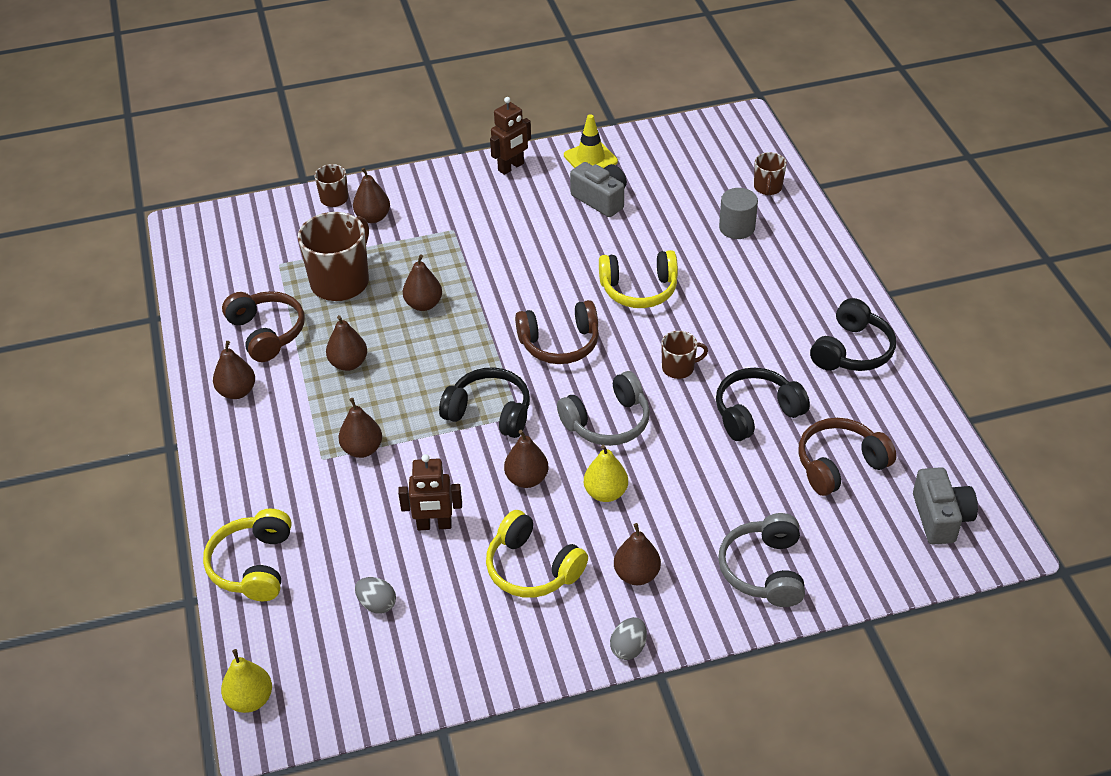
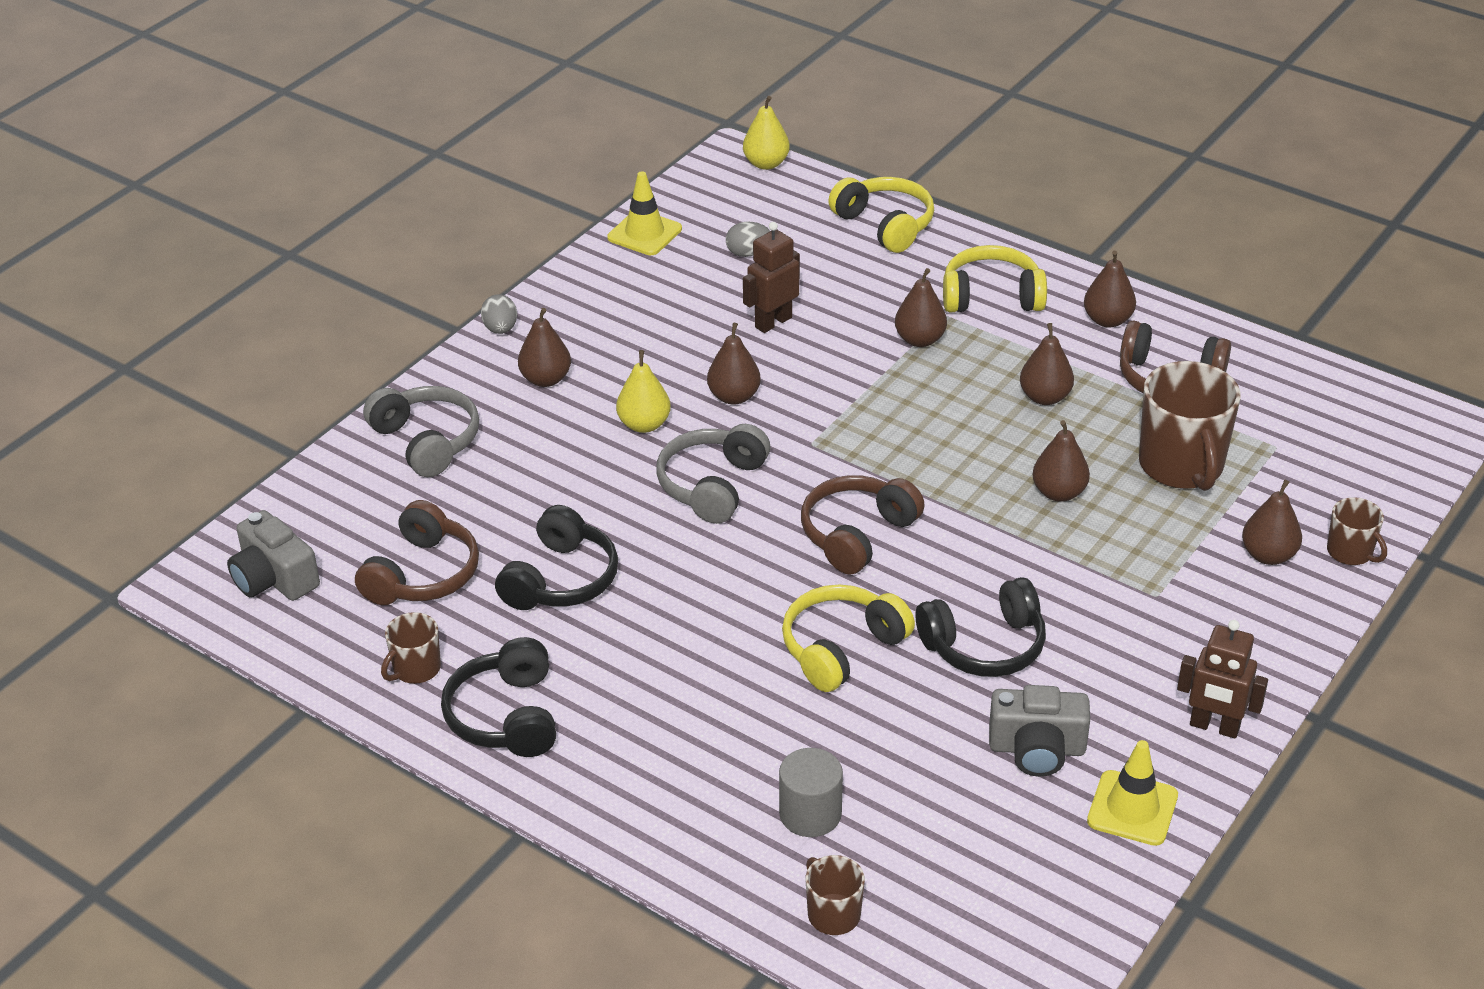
camera: 140 degrees right, 5 degrees down
(427, 681) = (644, 233): none -> yellow traffic cone
(489, 412) = (843, 431): black headphones -> black headphones (985, 646)
(511, 167) = (1214, 727): brown robot -> brown robot turned 75 degrees counterclockwise
(532, 568) = (646, 337): yellow headphones -> yellow headphones (991, 296)
(679, 368) = (695, 581): brown mug -> brown mug (416, 669)

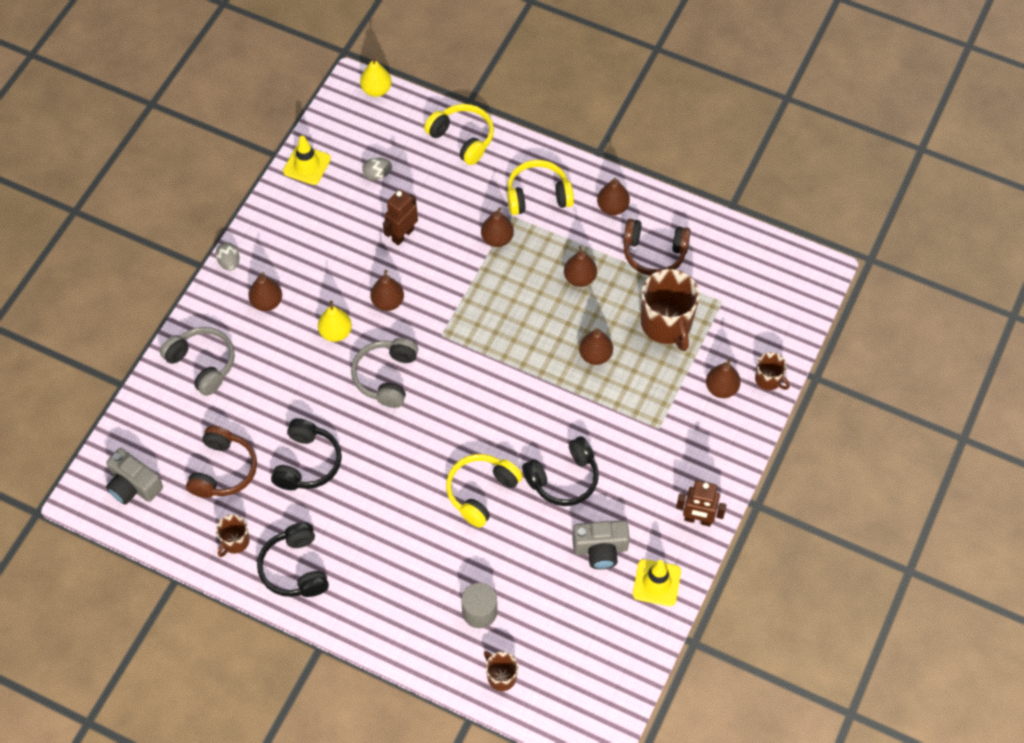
camera: 10 degrees left, 20 degrees up
(857, 534) = (479, 404): brown headphones -> none

